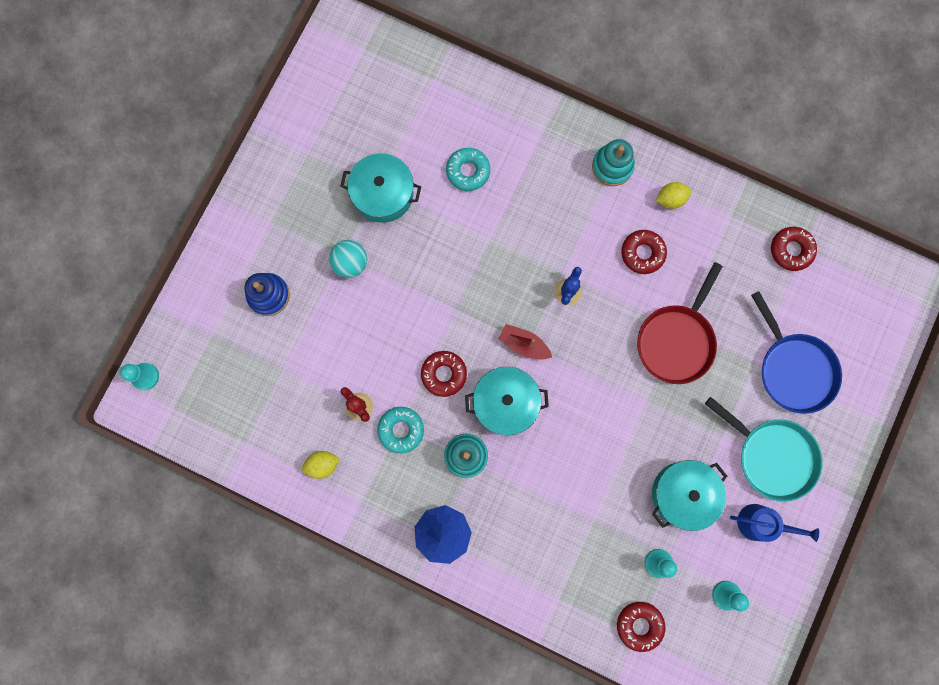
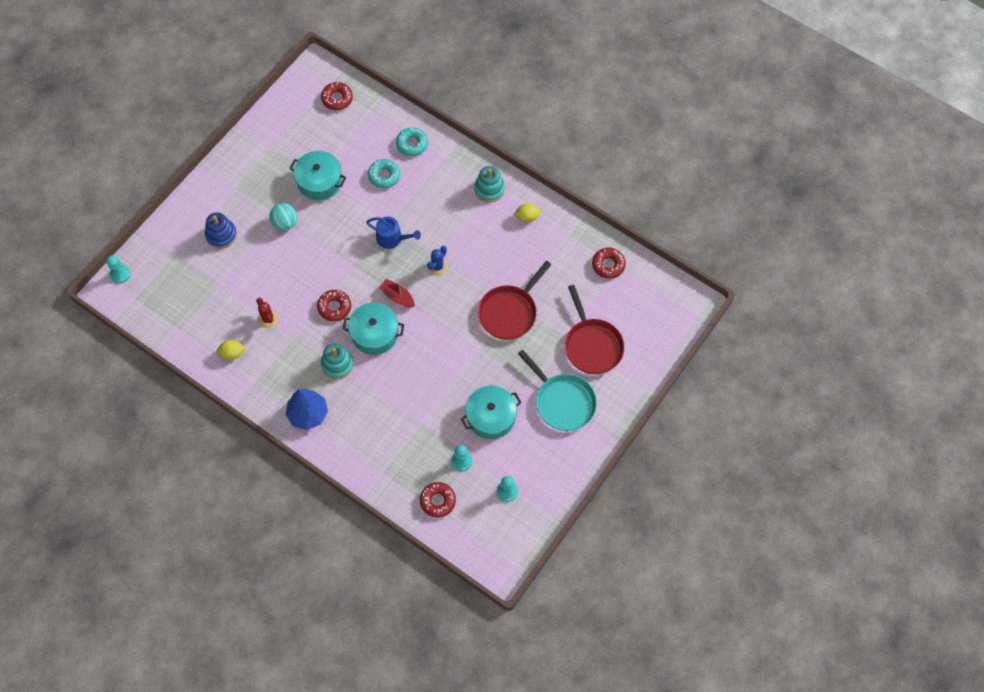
camera: 10 degrees right, 15 degrees down
(401, 430) = (294, 339): turquoise donut -> turquoise donut (412, 144)
(642, 253) = (498, 250): red donut -> red donut (337, 99)
(761, 523) = (544, 446): blue watering can -> blue watering can (392, 238)
(793, 369) = (592, 345): blue pan -> red pan

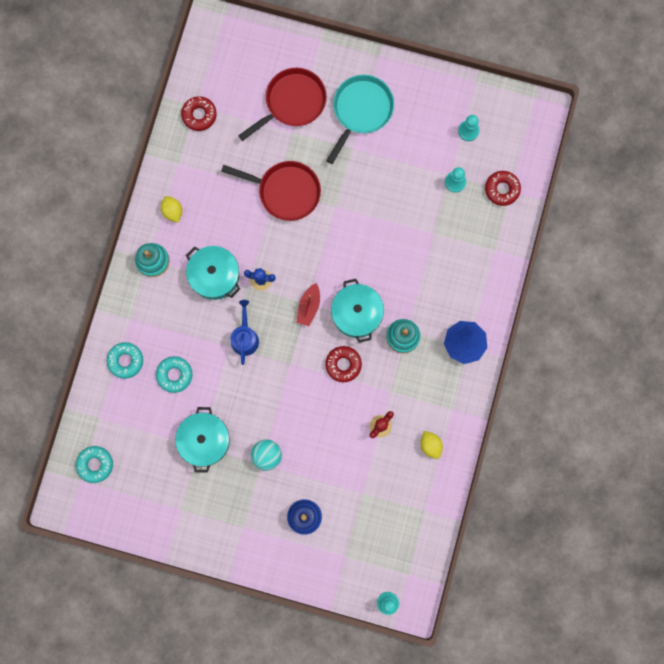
camera: 110 degrees left, 15 degrees up
(337, 99) = (95, 464): red donut -> turquoise donut
(491, 417) = (401, 171): turquoise pot -> turquoise pot (214, 275)

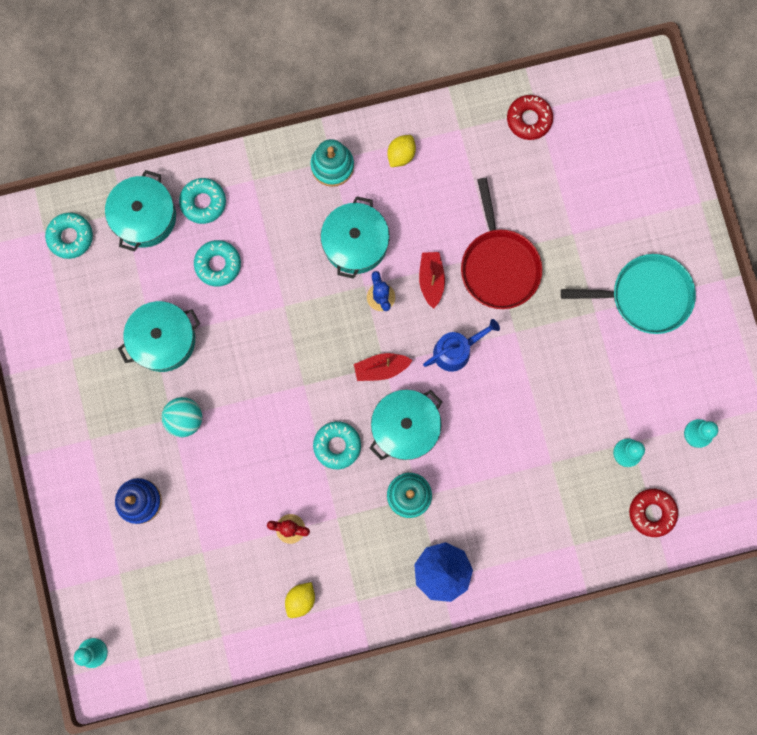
camera: 60 degrees right, 0 degrees up
(111, 406) = (144, 217): none -> turquoise pot
(245, 337) = (304, 317): blue watering can -> blue watering can (456, 350)
(269, 240) = (431, 280): none -> red boat
(292, 103) = (607, 213): red pan -> none
(343, 364) = (337, 445): red donut -> turquoise donut

